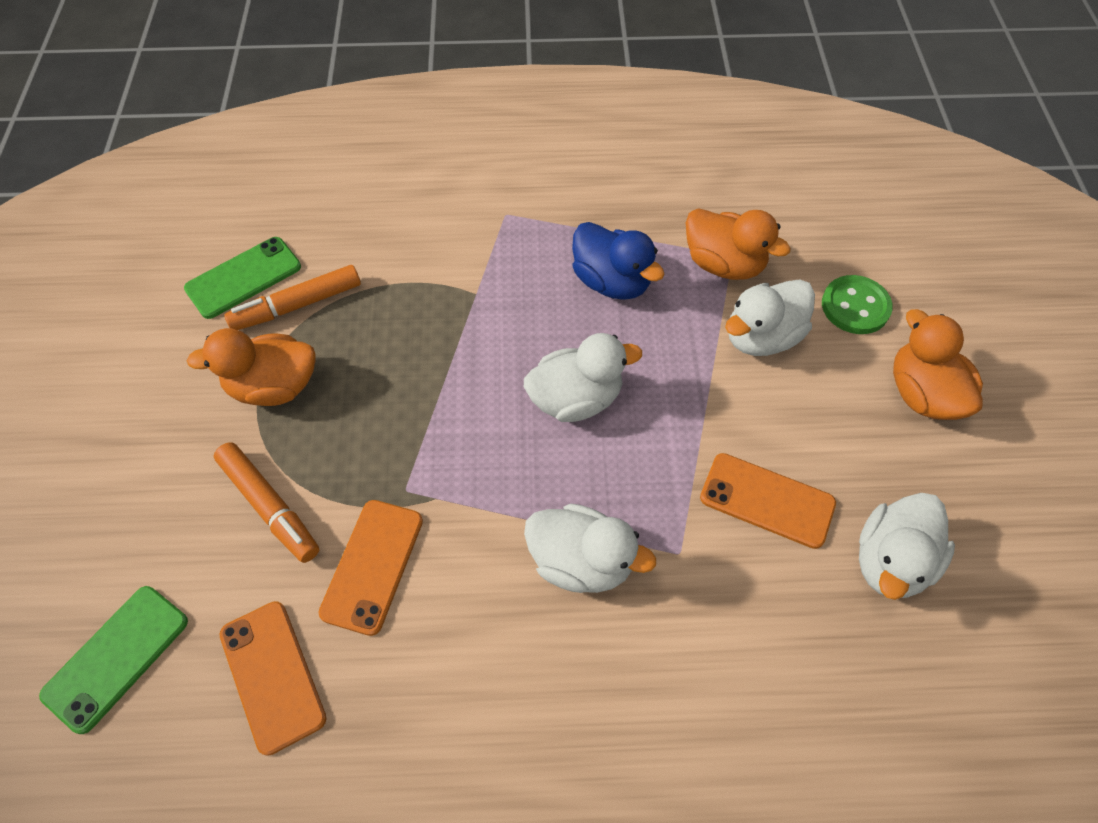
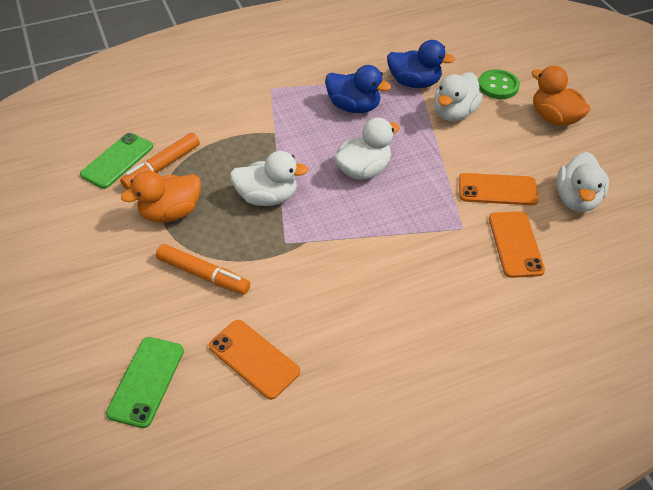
camera: 20 degrees left, 10 degrees down
(372, 566) = (286, 286): orange phone -> orange phone (515, 244)
(581, 561) = (409, 248): white duck -> white duck (267, 197)
(723, 264) = (414, 83): orange duck -> blue duck

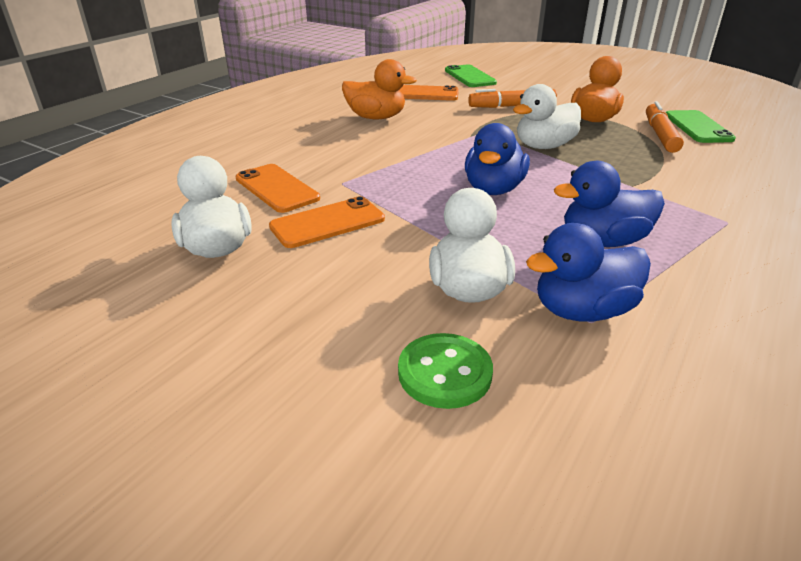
camera: 145 degrees right, 15 degrees down
(364, 170) = (493, 189): white duck -> blue duck
(554, 118) = (297, 351): orange duck -> orange duck (376, 117)

